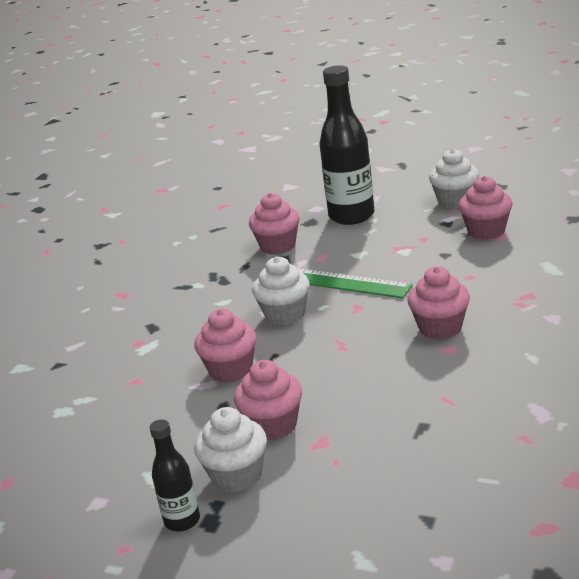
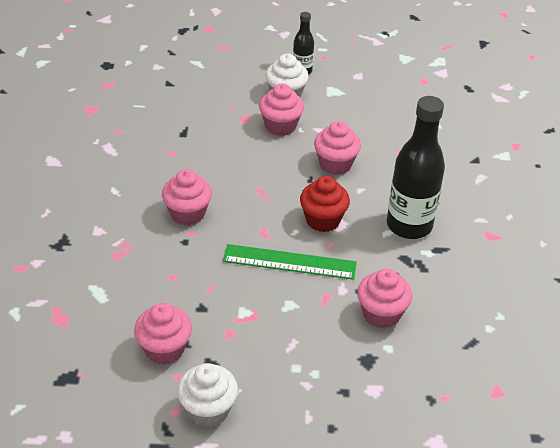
camera: 155 degrees right, 15 degrees up
(285, 315) = (323, 220): white cupcake -> red cupcake
(351, 216) = (323, 373): black bottle -> black bottle (409, 225)

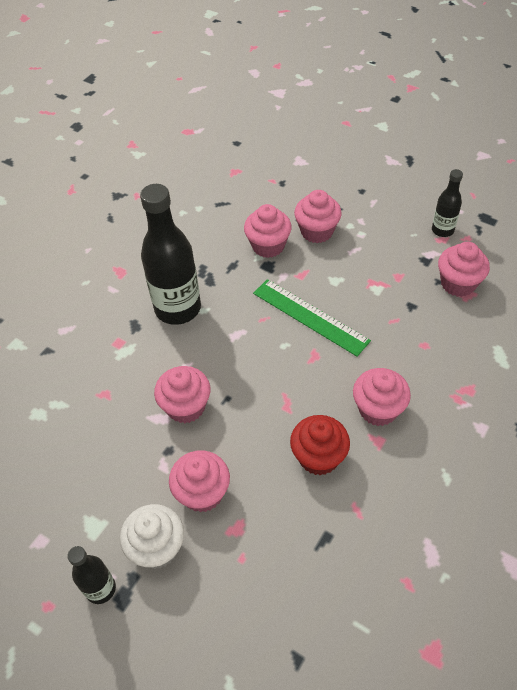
camera: 145 degrees left, 10 degrees up
(208, 410) = (442, 230): white cupcake -> black bottle
(323, 220) = (250, 346): red cupcake -> red cupcake (318, 457)
(344, 350) = (317, 231): none -> pink cupcake

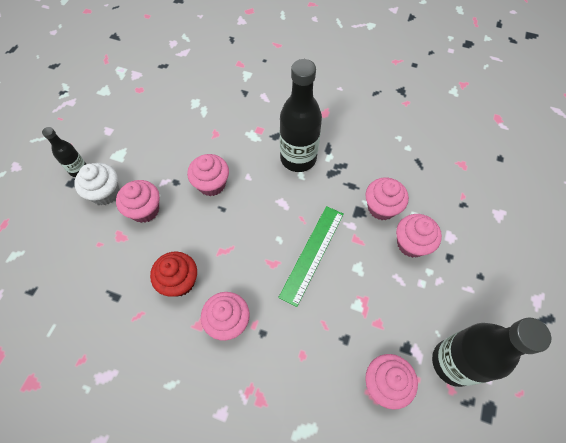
camera: 75 degrees right, 10 degrees up
(442, 230) = (453, 362): black bottle -> black bottle, size x1.95

